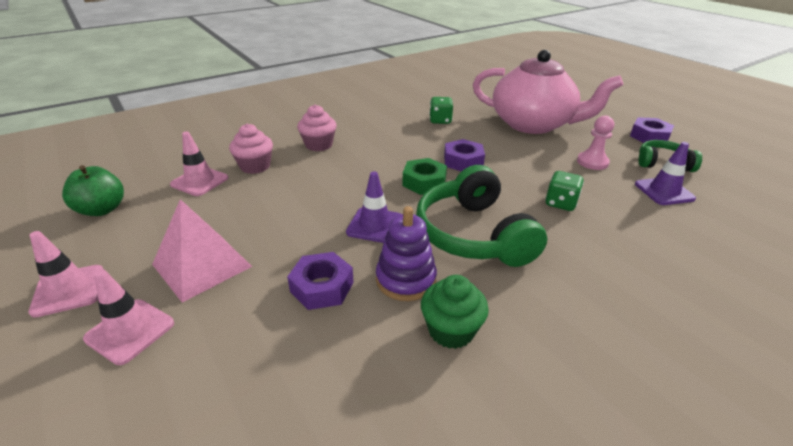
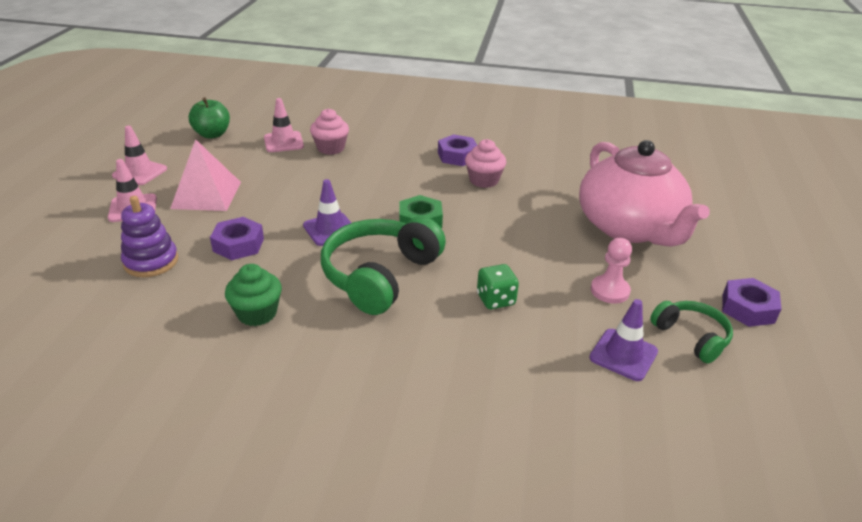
camera: 45 degrees right, 0 degrees up
(318, 145) = (399, 153): pink cupcake -> pink cupcake (484, 180)
(405, 279) = (286, 271): purple stacking toy -> purple stacking toy (151, 262)
(440, 120) = (539, 180): green dice -> none
(463, 161) = (485, 223): purple nut -> purple nut (457, 156)

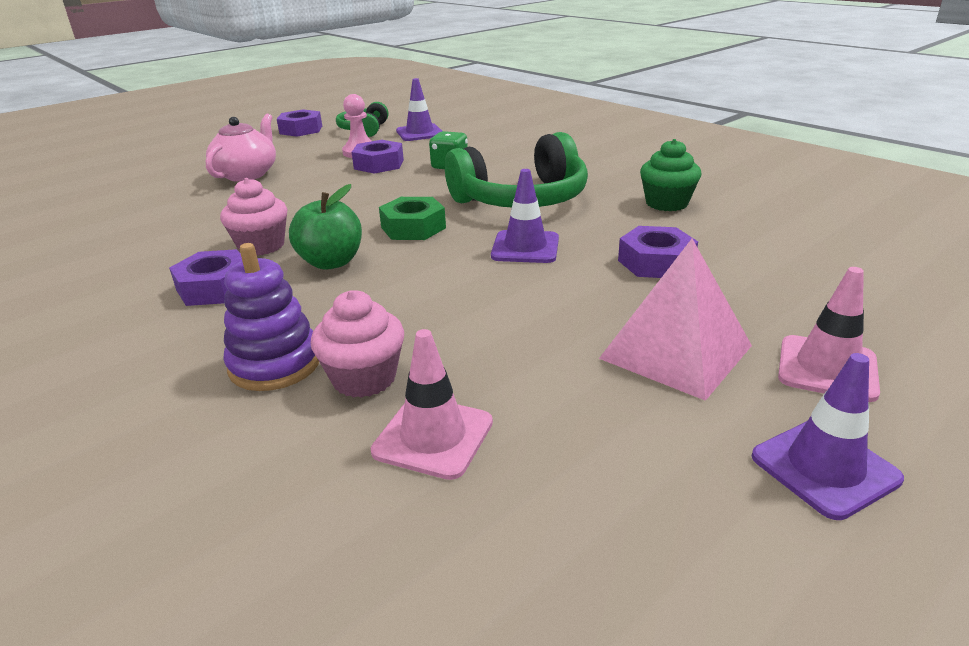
camera: 140 degrees left, 5 degrees down
(140, 172) = (824, 468): pink traffic cone -> purple traffic cone
(151, 262) = (785, 274): purple stacking toy -> purple stacking toy (275, 364)
(212, 134) = (589, 558): green apple -> green apple (331, 262)
(559, 278) = (379, 164): none -> purple nut
(629, 228) = (247, 174): pink teapot -> pink teapot, size x0.56

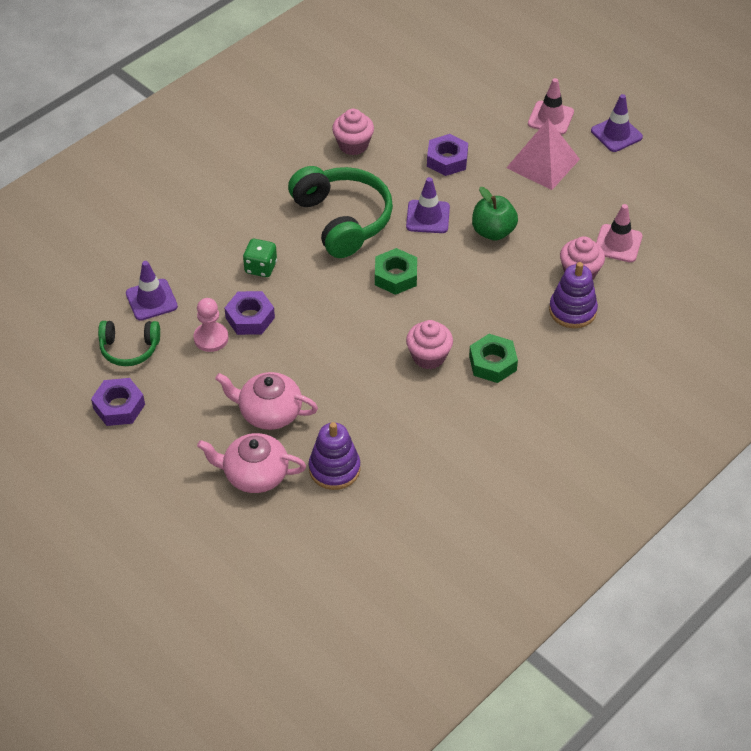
camera: 95 degrees left, 20 degrees up
(145, 200) = (334, 469): none -> purple stacking toy
(177, 171) = (254, 474): none -> pink teapot
(215, 287) = (492, 363): purple nut -> green nut
(331, 262) = (453, 311): green apple -> green apple (493, 231)
(666, 203) = (353, 145): green cupcake -> pink cupcake

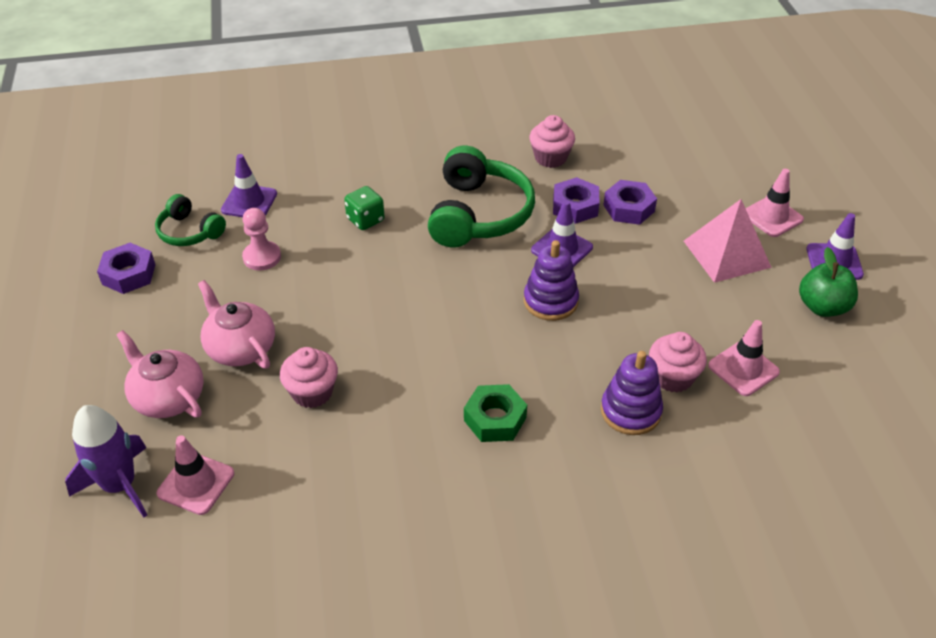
camera: 35 degrees right, 5 degrees down
(250, 318) = (312, 257): purple nut -> purple nut (575, 206)
(287, 547) = (120, 485): none -> purple rocket
(334, 469) = (240, 435): purple stacking toy -> purple stacking toy (550, 301)
(338, 516) = (196, 483): none -> pink traffic cone
(396, 276) = (479, 286): green nut -> none
(428, 356) = (437, 377): pink cupcake -> pink cupcake (312, 392)
(493, 231) = (615, 292): green apple -> green apple (822, 307)

